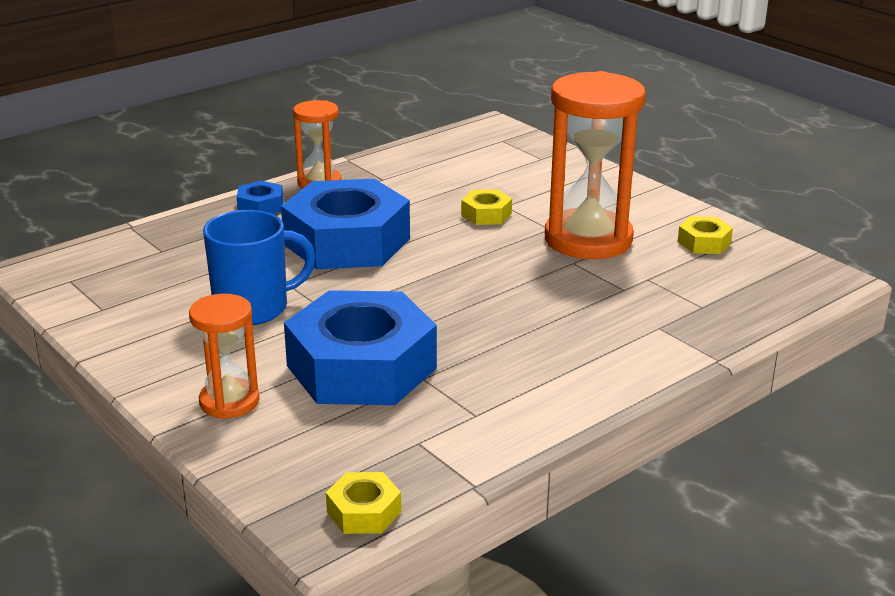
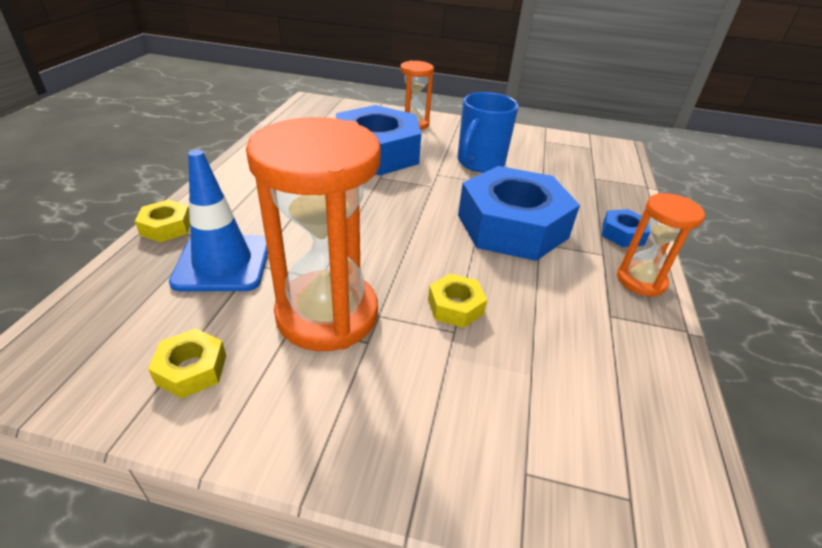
camera: 140 degrees right, 10 degrees up
(364, 512) = (303, 108): yellow nut -> yellow nut (166, 227)
(652, 298) = (223, 263): none -> blue traffic cone

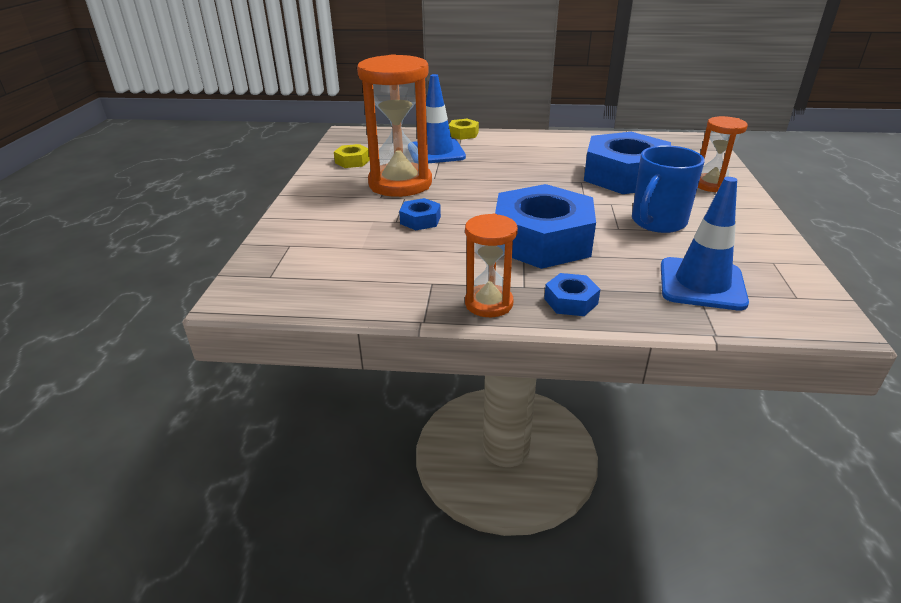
camera: 85 degrees right, 5 degrees down
(455, 306) = (420, 220): yellow nut -> blue nut
(480, 163) = (657, 222): blue mug -> blue mug turned 75 degrees counterclockwise
(582, 173) = (701, 284): none -> blue traffic cone

